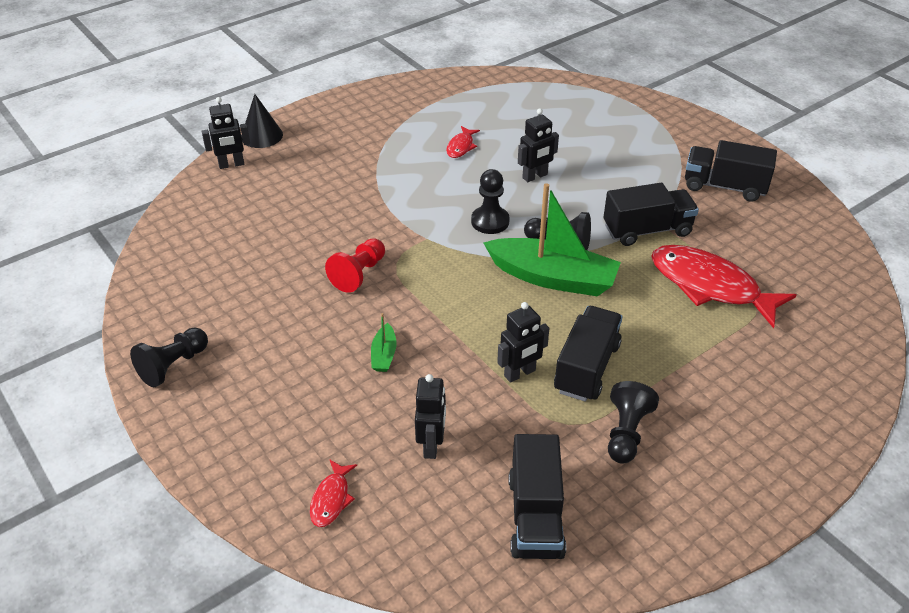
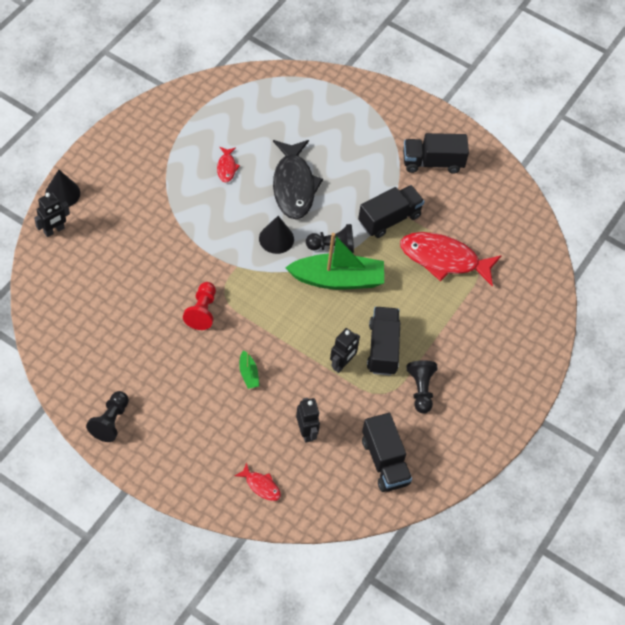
camera: 25 degrees left, 15 degrees up
(331, 499) = (261, 486): red fish -> red fish turned 45 degrees counterclockwise
(490, 221) = (276, 239): black pawn -> black cone
(535, 176) = (293, 185): black robot -> black fish

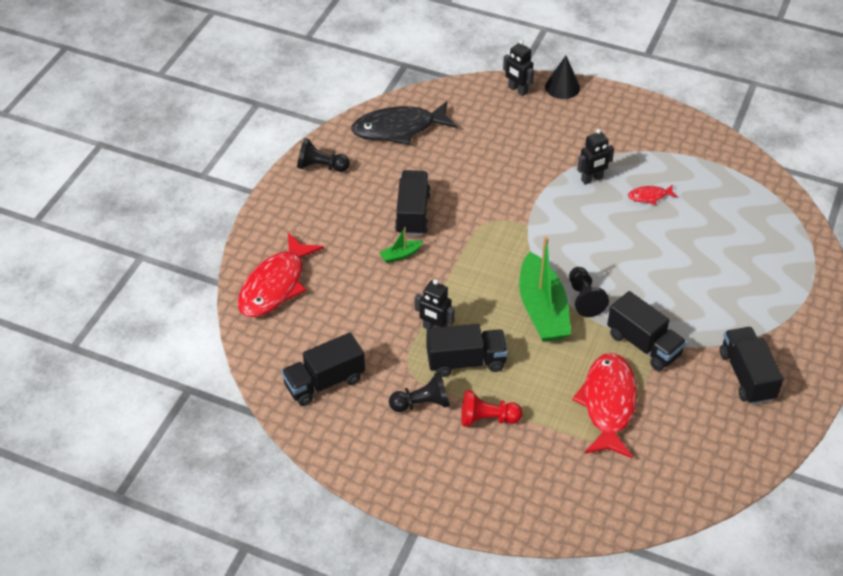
camera: 85 degrees right, 10 degrees down
(198, 353) = (412, 214): none -> black truck
(202, 311) = (463, 208): red pawn -> red pawn (487, 419)
(261, 486) = (275, 285): red fish -> red fish, size x2.21
(276, 239) = (575, 250): black cone -> none
(293, 185) = (651, 254): black fish -> black fish (399, 128)
(306, 432) = (344, 311): black robot -> black robot (592, 179)

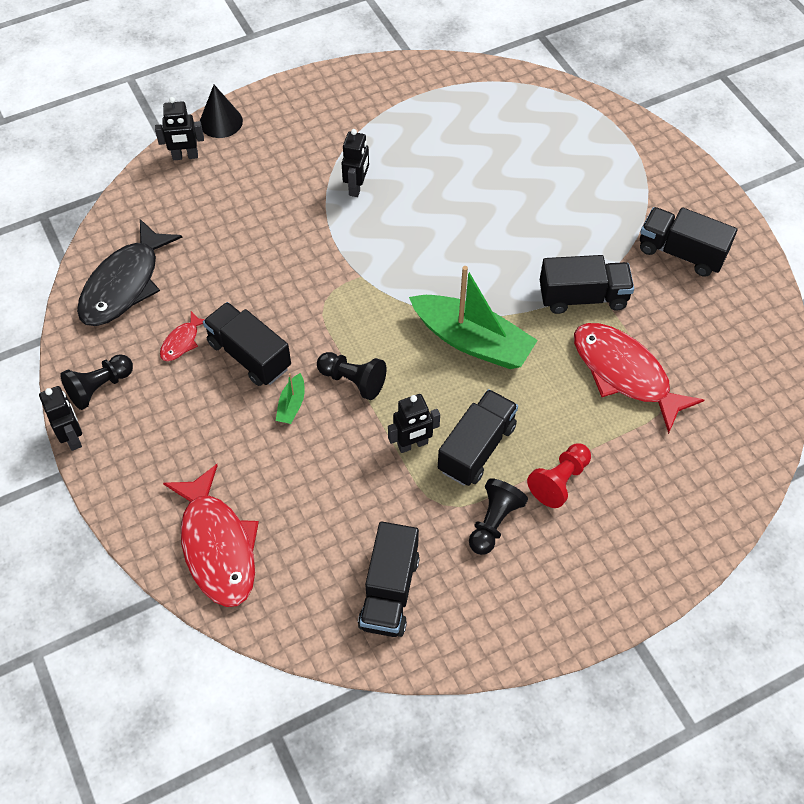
camera: 50 degrees left, 10 degrees up
(279, 178) = (73, 437): none -> black robot
(584, 299) = (490, 300): black pawn -> black pawn (353, 381)
(649, 196) = (421, 163): red fish -> red fish (182, 341)

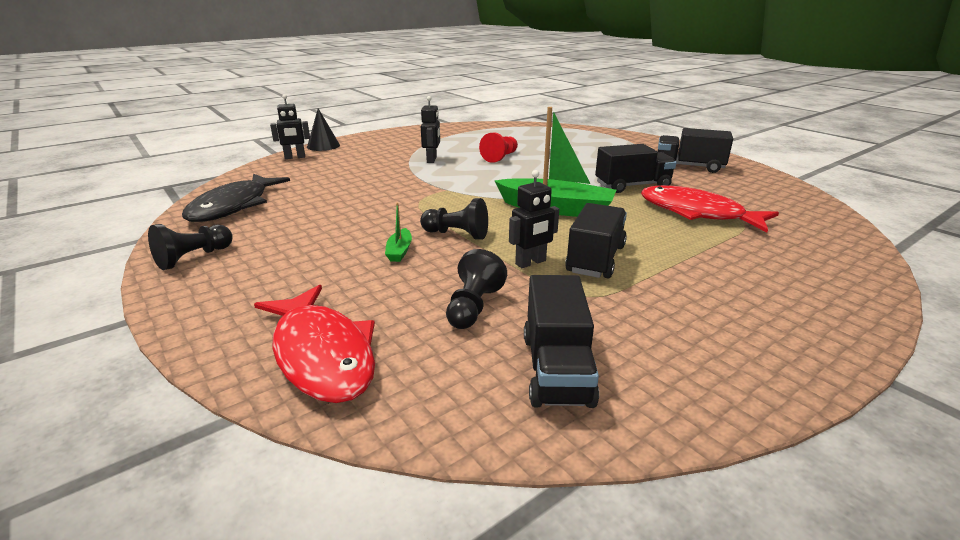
camera: 10 degrees left, 30 degrees down
(73, 437) = (151, 290): black robot -> none
(182, 341) = (286, 228): red fish -> none
(249, 355) = (353, 229): black truck -> none
(493, 522) = (645, 302): black pawn -> black pawn (473, 307)
(559, 481) = (691, 270): red pawn -> red pawn (500, 157)

